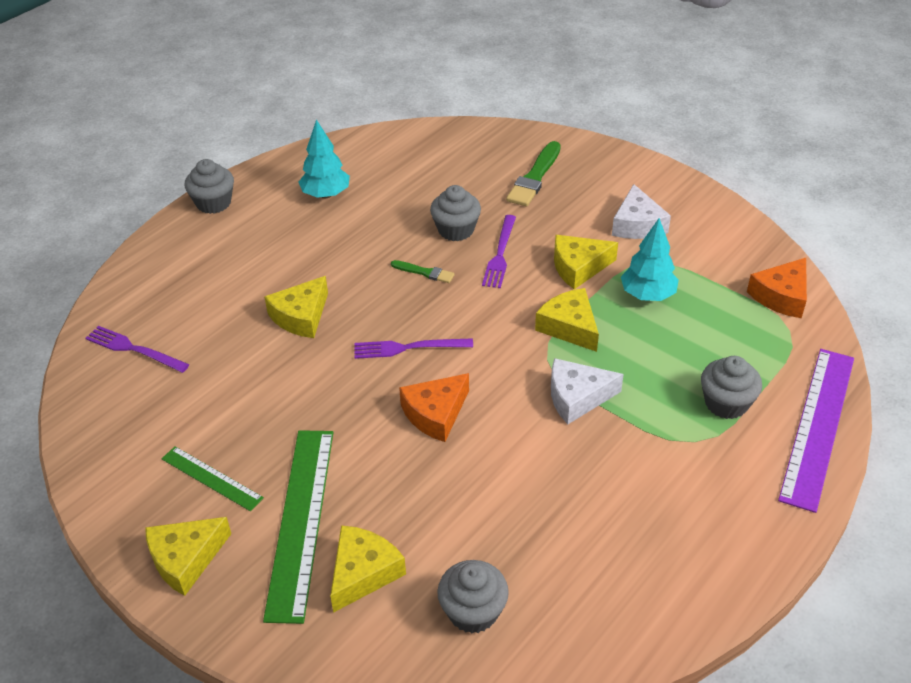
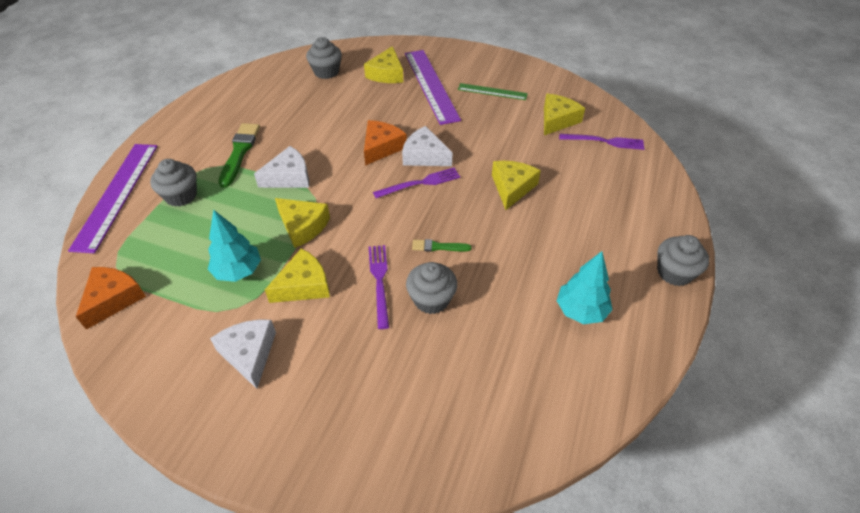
camera: 160 degrees right, 5 degrees up
(186, 559) = (477, 62): yellow cheese -> yellow cheese (557, 120)
(301, 520) = (431, 85): green ruler -> purple ruler
(383, 385) = (424, 156): none -> white cheese
(534, 177) = (374, 398): green brush -> green brush (239, 152)

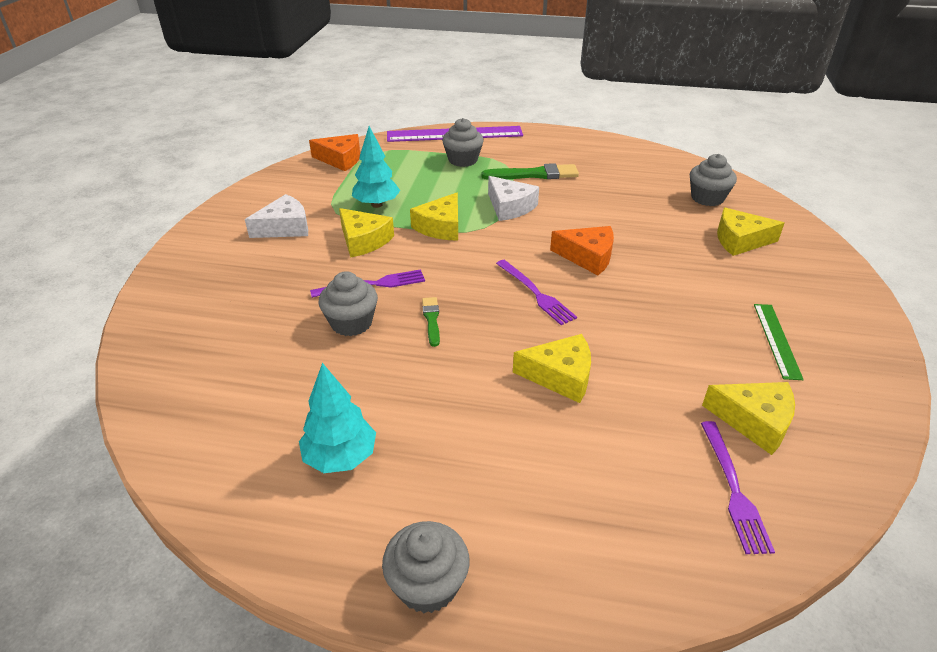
camera: 80 degrees right, 10 degrees down
(424, 156) = (589, 291): white cheese -> none
(431, 85) = (744, 279): purple ruler -> none

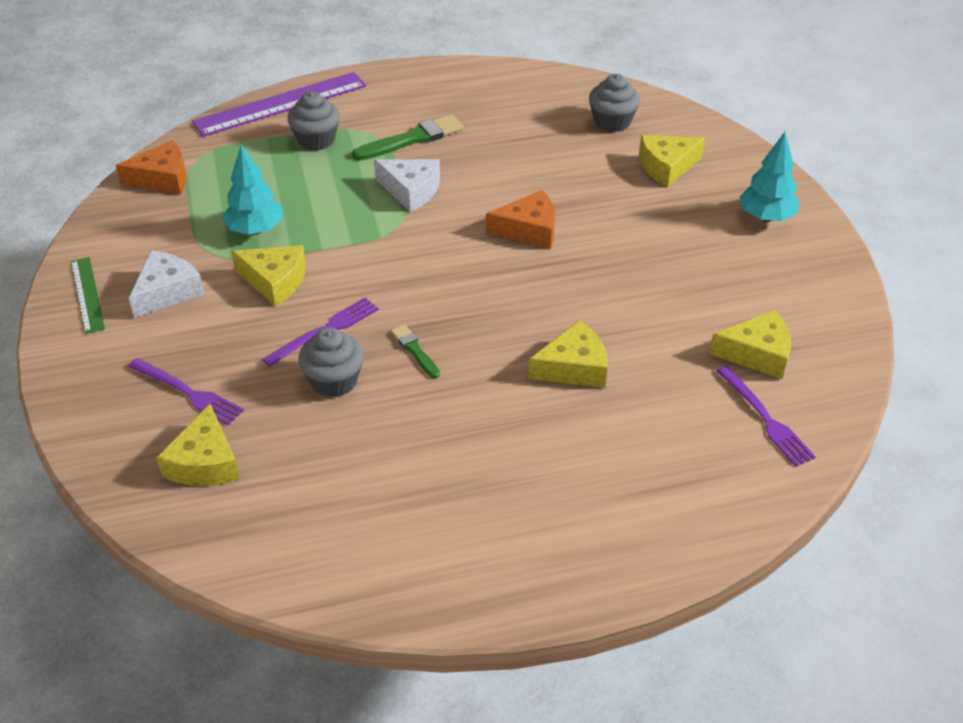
camera: 25 degrees left, 5 degrees up
(340, 457) = (422, 513): turquoise tree -> turquoise tree (766, 217)
(427, 585) = (570, 584): grey cupcake -> none
(441, 227) = (351, 238): yellow cheese -> yellow cheese (205, 462)
(535, 293) = (501, 288): purple fork -> purple fork (188, 392)
(776, 340) = (743, 268): green ruler -> green ruler (87, 294)

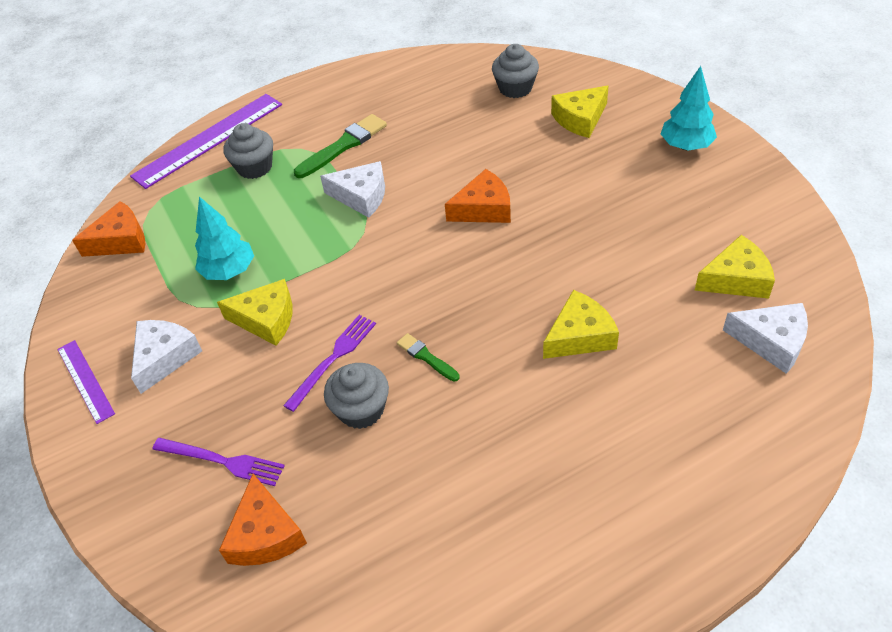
camera: 10 degrees left, 5 degrees up
(87, 294) = (85, 381): green ruler -> purple ruler
(205, 462) = (265, 534): yellow cheese -> orange cheese
(765, 418) = (771, 341): purple fork -> white cheese

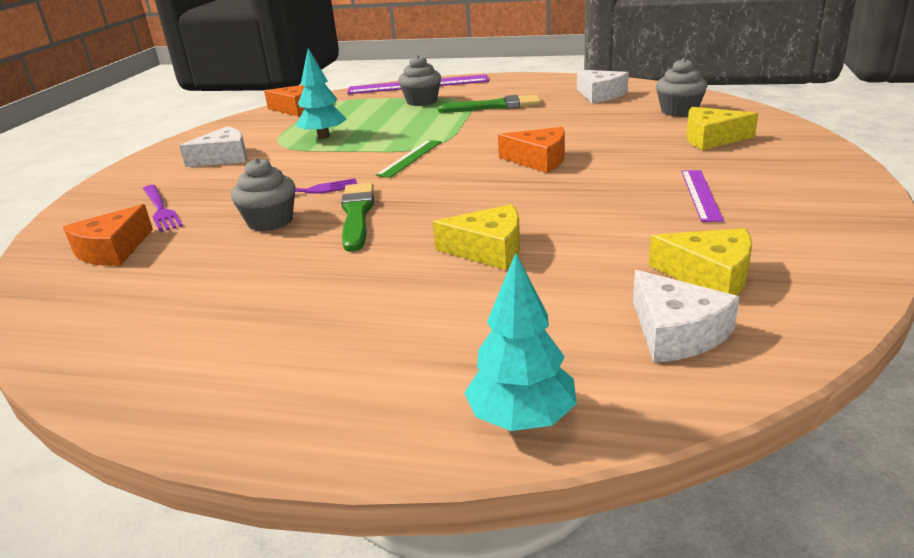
camera: 40 degrees right, 20 degrees down
(85, 381) = (174, 152): purple ruler -> purple ruler (700, 194)
(266, 319) = (302, 162): yellow cheese -> none
(361, 196) = (463, 130): white cheese -> white cheese (600, 95)
(367, 260) = (410, 158): none -> green ruler
(426, 357) = (357, 214): green brush -> green brush, size x1.79
(686, 146) = (799, 180): turquoise tree -> turquoise tree (522, 419)

